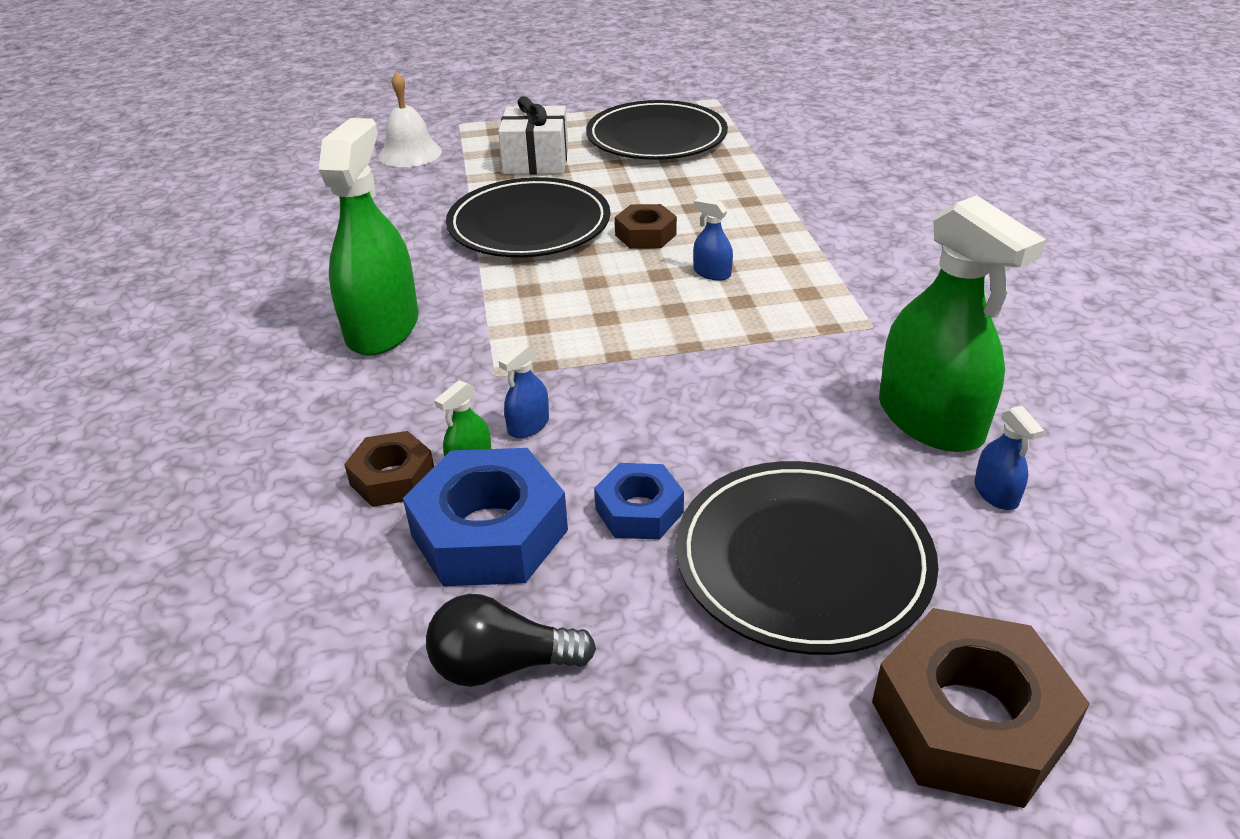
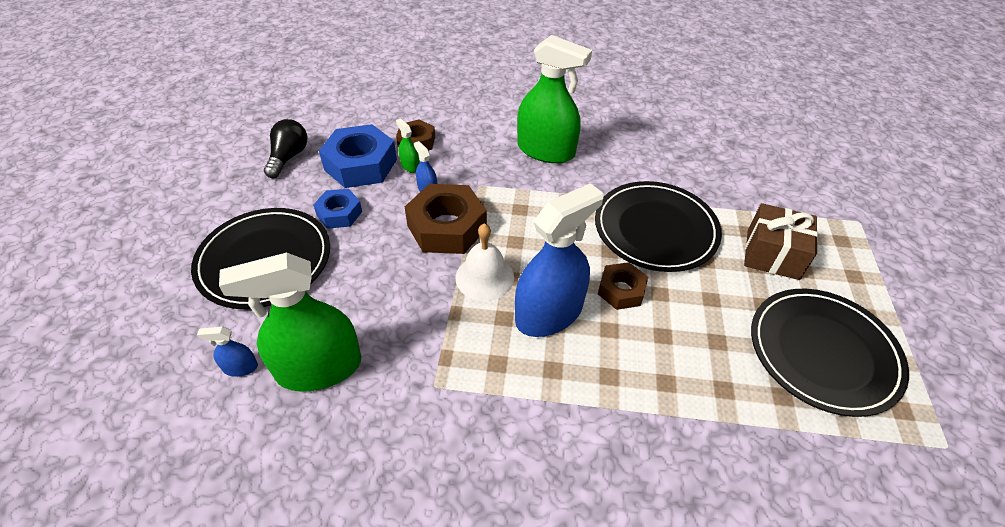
camera: 105 degrees right, 10 degrees up
(410, 153) = (794, 186): white bell -> white bell (484, 277)
(536, 161) = (772, 254): white gift -> brown gift
(712, 273) = (549, 313): blue spray bottle -> blue spray bottle, size x2.42
(969, 721) = (143, 281): brown nut -> brown nut (447, 227)

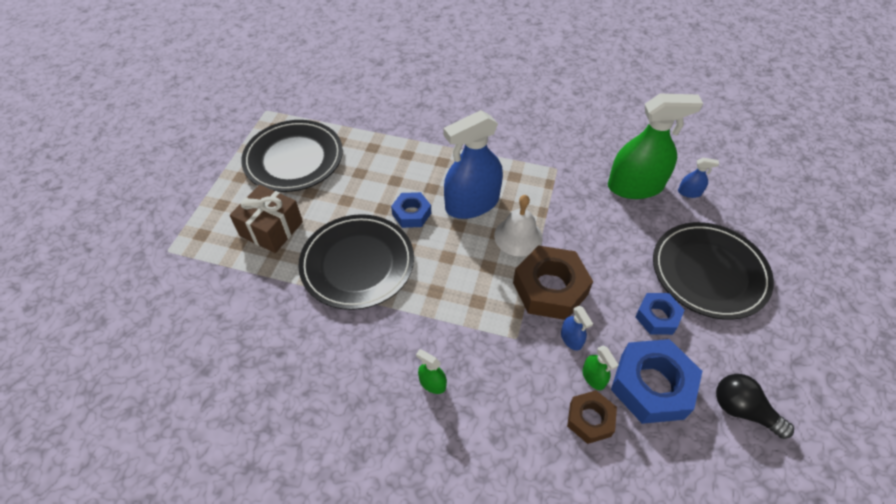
camera: 170 degrees left, 5 degrees up
(288, 157) = (742, 410): black light bulb -> black light bulb turned 105 degrees clockwise
(546, 150) = (432, 383): green spray bottle -> green spray bottle, size x0.41
(621, 290) = (411, 214): brown nut -> blue nut

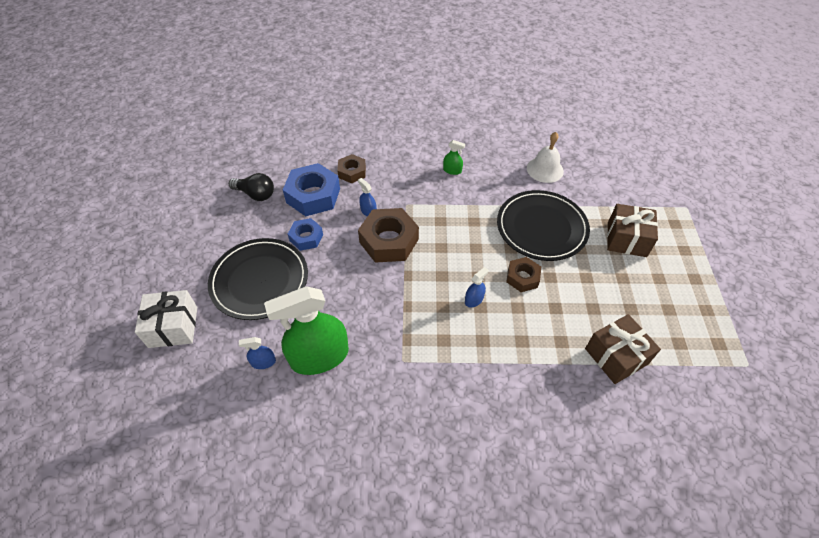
camera: 165 degrees right, 0 degrees up
(294, 159) = (665, 309): black plate -> none
(367, 135) = (616, 356): none -> brown gift
(411, 214) = (522, 277): blue nut -> brown nut
(472, 203) = (474, 300): blue spray bottle -> blue spray bottle, size x0.41
(518, 236) = (423, 277): white bell -> white bell (545, 169)
(593, 377) = (351, 193): green spray bottle -> none
(794, 242) = (173, 327): none -> white gift

